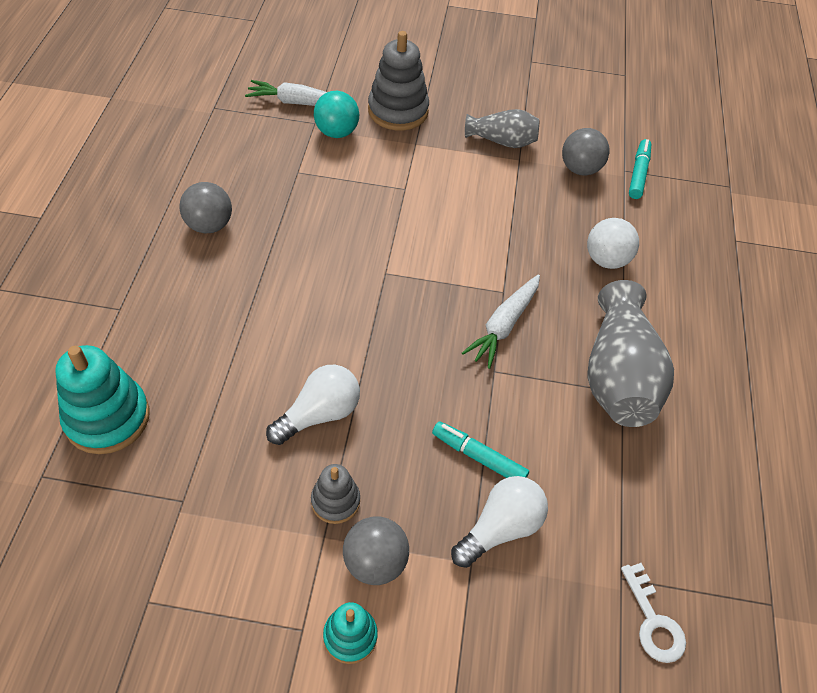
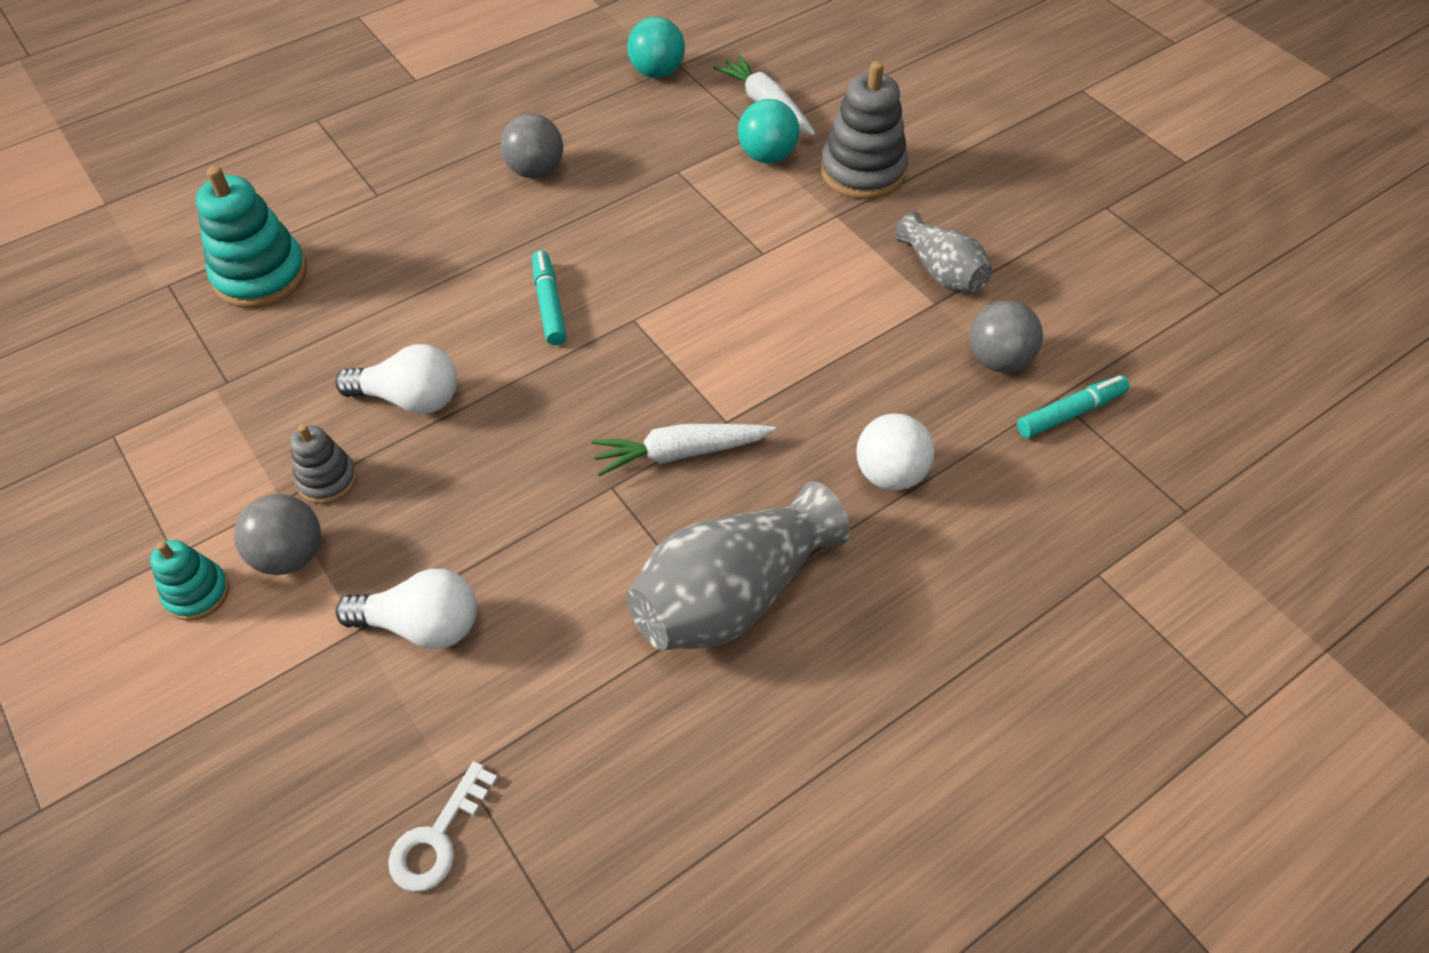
camera: 50 degrees right, 0 degrees up
(206, 119) = (657, 72): none -> turquoise ball
(478, 457) = (489, 549): turquoise marker -> turquoise marker (549, 304)

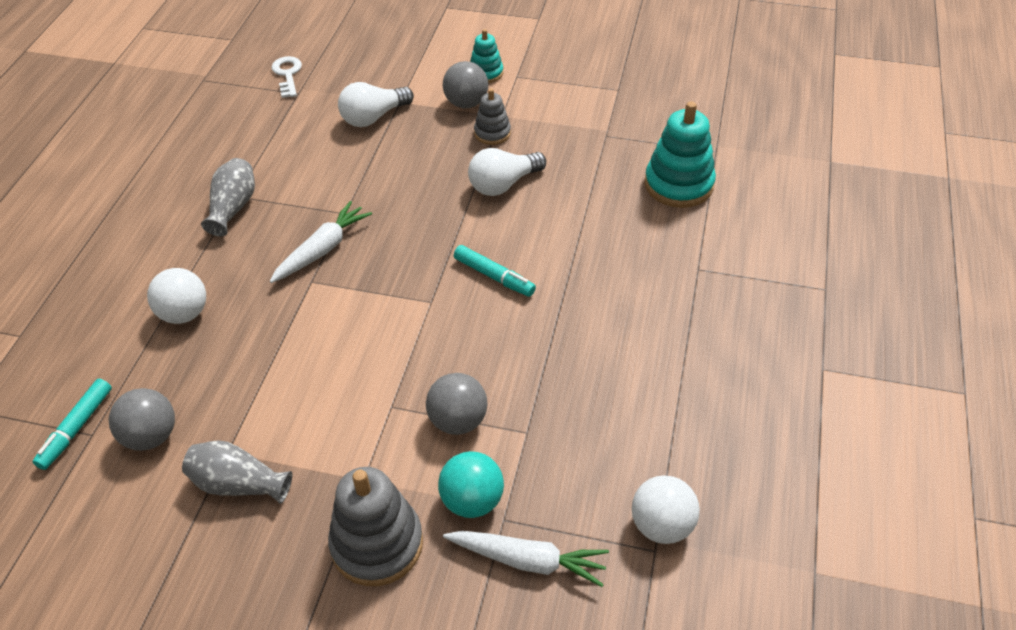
camera: 140 degrees right, 5 degrees down
(535, 170) = (626, 357): grey ball -> grey ball (458, 420)
(657, 72) = (662, 525): turquoise ball -> white ball
(731, 595) = (233, 207): grey vase -> grey vase, size x0.58

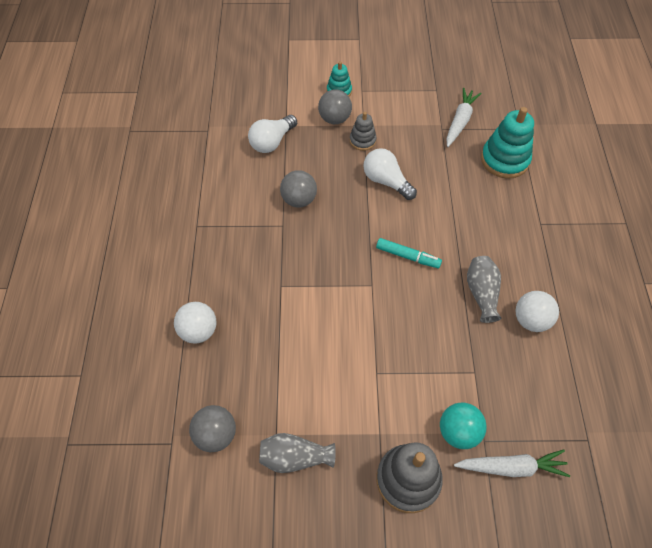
camera: 15 degrees left, 10 degrees up
(76, 428) = (157, 441): turquoise marker -> none
(233, 207) = (199, 236): grey vase -> grey vase (482, 293)
(287, 74) = (193, 116): white key -> none
(322, 249) = (278, 258): white carrot -> white carrot (460, 121)
(458, 420) = (426, 374): grey ball -> grey ball (299, 200)
(503, 184) = (386, 181): white light bulb -> white light bulb turned 90 degrees clockwise
(662, 525) = (586, 420): white ball -> white ball (531, 320)

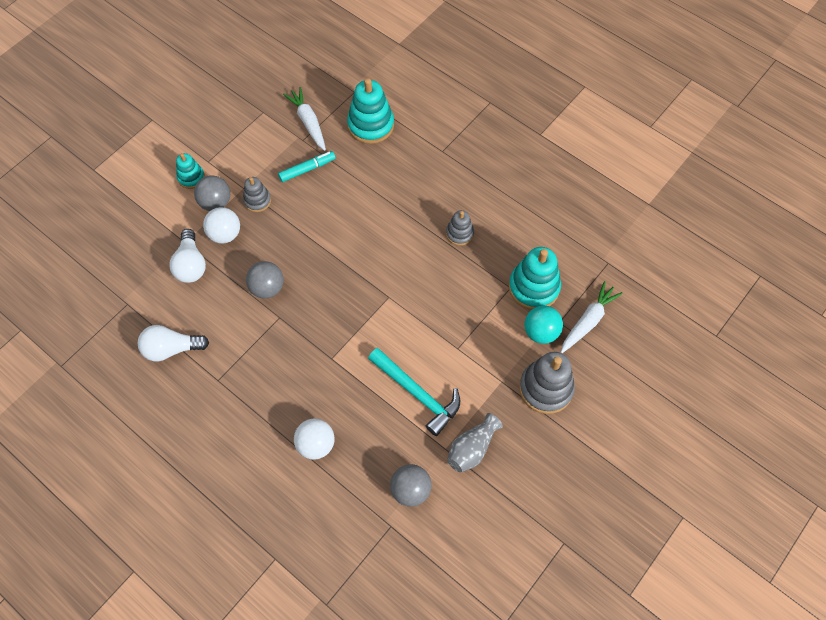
camera: 50 degrees left, 5 degrees up
(307, 373) = (417, 393): none -> turquoise hammer
(386, 181) = (311, 215): white light bulb -> white light bulb (171, 349)
(408, 256) = (388, 255): turquoise marker -> turquoise marker (307, 169)
(482, 293) = (459, 233): grey vase -> grey stacking toy
(495, 392) = (534, 287): none -> turquoise stacking toy
(531, 320) = (505, 222): white ball -> white ball (225, 234)

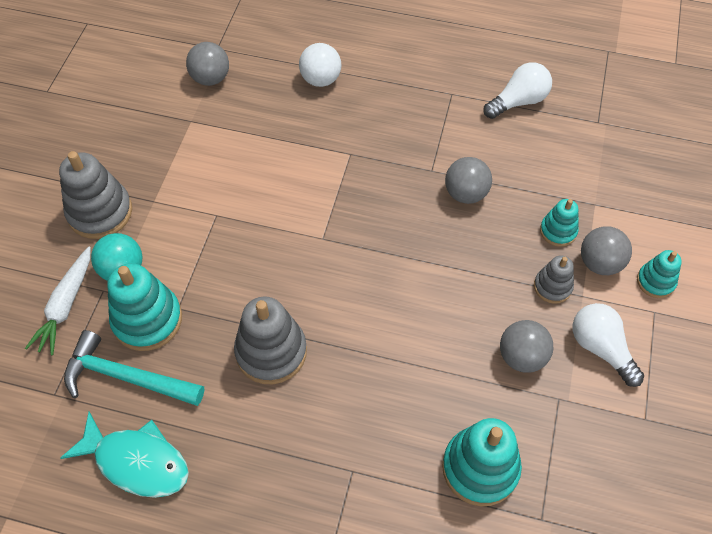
camera: 155 degrees right, 5 degrees down
(191, 264) = (567, 184): white light bulb -> white light bulb (600, 348)
(225, 234) = (558, 231): white ball -> turquoise stacking toy
(307, 169) = (521, 356): turquoise marker -> grey ball
(308, 122) = (570, 430): white carrot -> none
(417, 393) = (241, 156): turquoise hammer -> turquoise hammer (127, 377)
(459, 233) = (271, 352): grey stacking toy -> grey stacking toy, size x1.77
(472, 448) = (163, 130): grey vase -> none
(565, 203) = (137, 461): none -> turquoise fish

